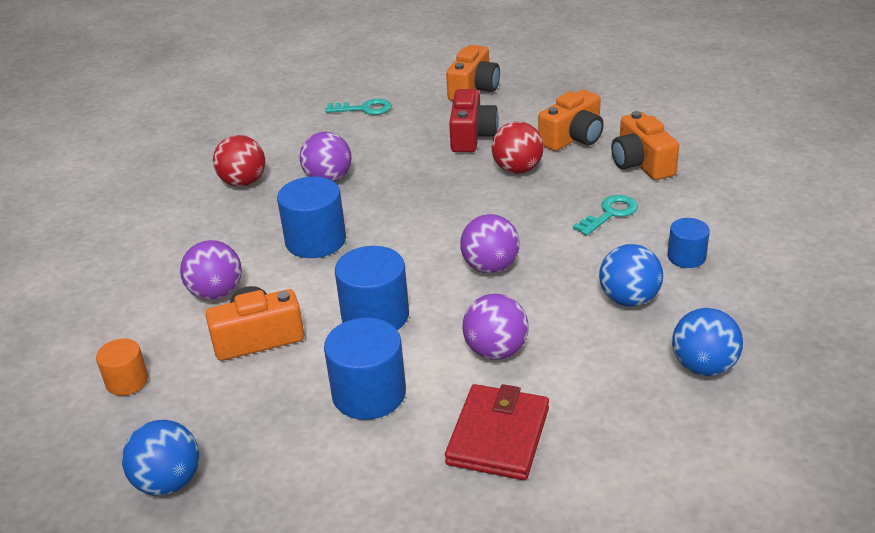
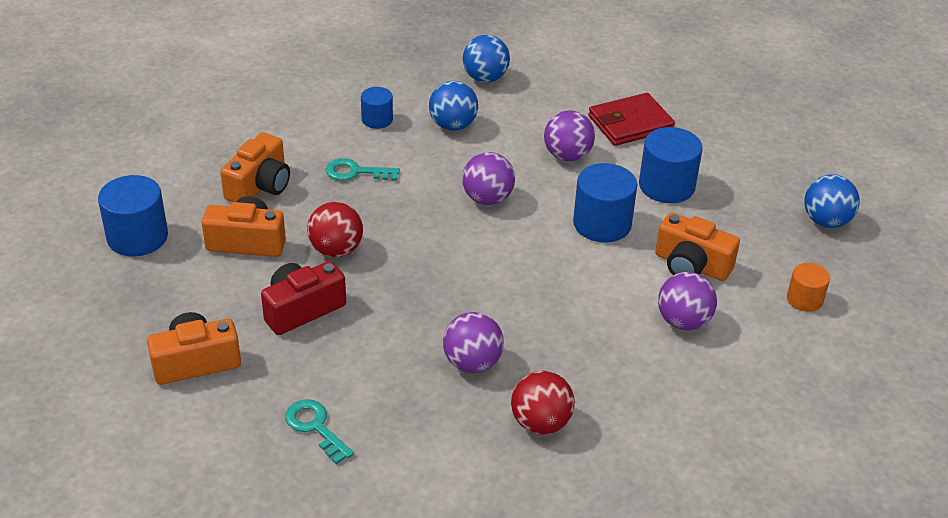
camera: 135 degrees left, 5 degrees up
(315, 241) = (563, 309): blue cylinder -> blue cylinder (137, 237)

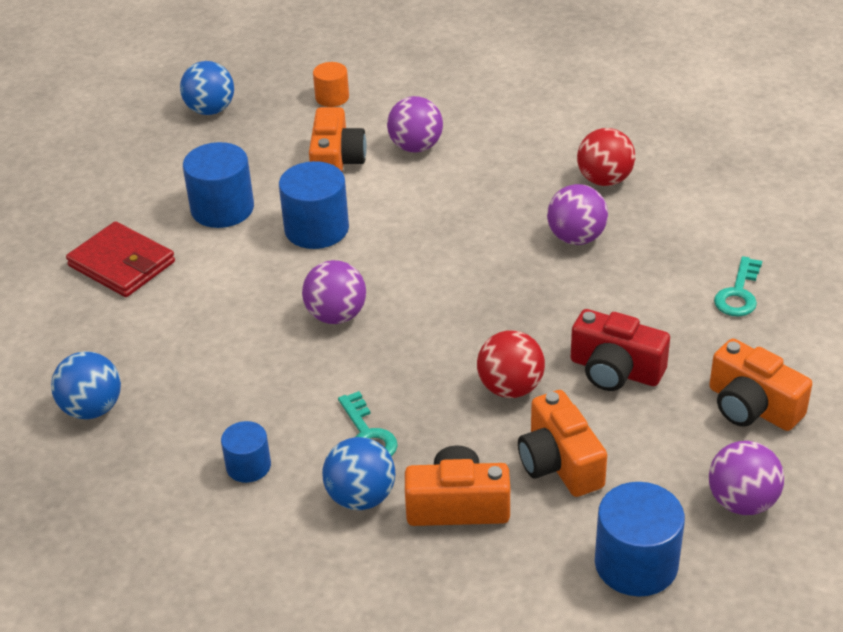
camera: 115 degrees left, 0 degrees up
(453, 125) = (216, 395): blue ball -> blue ball (361, 497)
(567, 156) = (216, 288): purple ball -> purple ball (742, 502)

